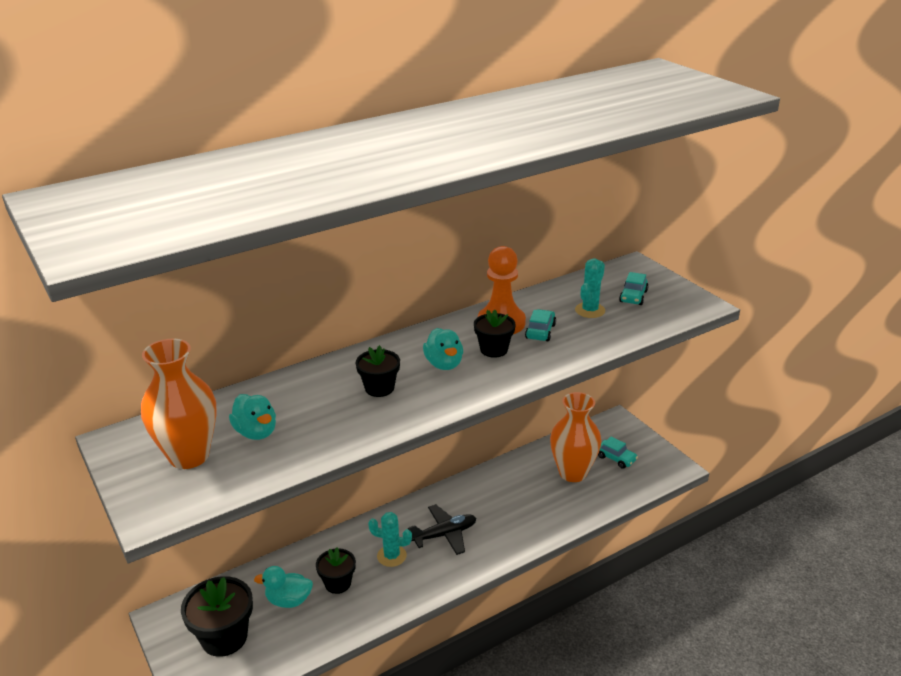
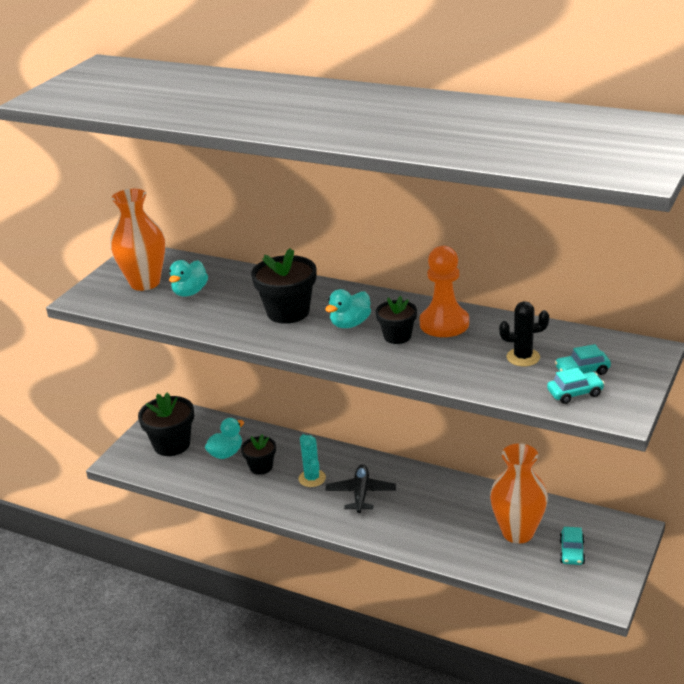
camera: 60 degrees right, 0 degrees up
(288, 600) = (226, 453): turquoise duck -> turquoise duck turned 75 degrees clockwise
(379, 388) = (288, 312): black flower pot -> black flower pot, size x1.63
(444, 534) = (361, 494): black plane -> black plane turned 120 degrees counterclockwise
(540, 331) = (453, 346): turquoise car -> turquoise car (575, 393)
(590, 310) = (523, 357): turquoise cactus -> black cactus

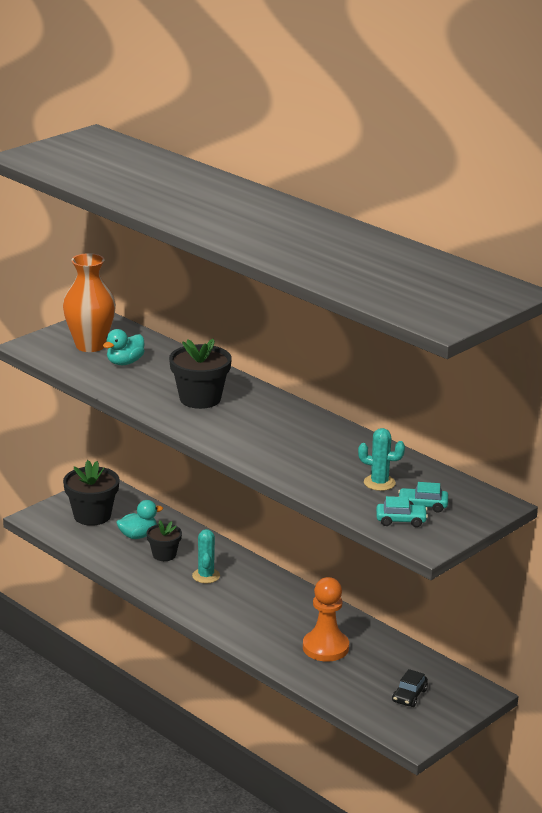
camera: 15 degrees right, 5 degrees down
(350, 324) = (248, 421): turquoise duck -> none
(361, 494) = (244, 600): black plane -> none
(397, 336) = (282, 441): black flower pot -> none
(444, 324) = (331, 440): orange pawn -> orange pawn (325, 647)
(518, 532) = (370, 668): orange vase -> none
(523, 357) = (379, 483): black cactus -> turquoise cactus
(572, 552) = (409, 696): turquoise car -> black car

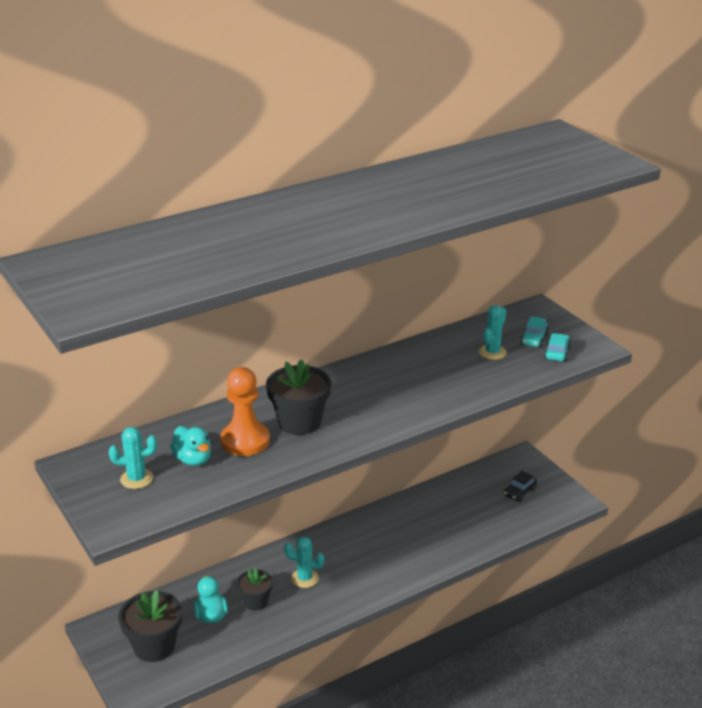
camera: 75 degrees left, 5 degrees up
(90, 345) = (136, 479): orange vase -> turquoise cactus
(325, 647) = (442, 524): orange pawn -> orange pawn (245, 441)
(409, 696) = (519, 492): black car -> black car turned 90 degrees clockwise

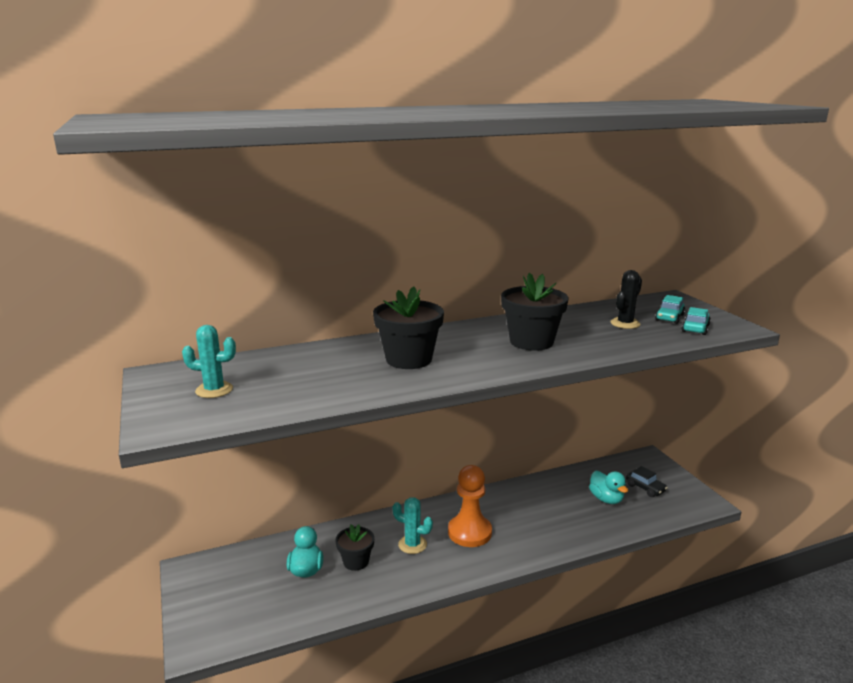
camera: 10 degrees right, 10 degrees down
(154, 646) = (237, 594): black flower pot -> black flower pot (531, 342)
(193, 459) = (282, 379): turquoise duck -> turquoise duck (606, 499)
(245, 441) = (345, 369): orange pawn -> orange pawn (469, 532)
(492, 352) = (625, 323): turquoise cactus -> black cactus
(519, 492) = (645, 488): black car -> black car turned 90 degrees counterclockwise

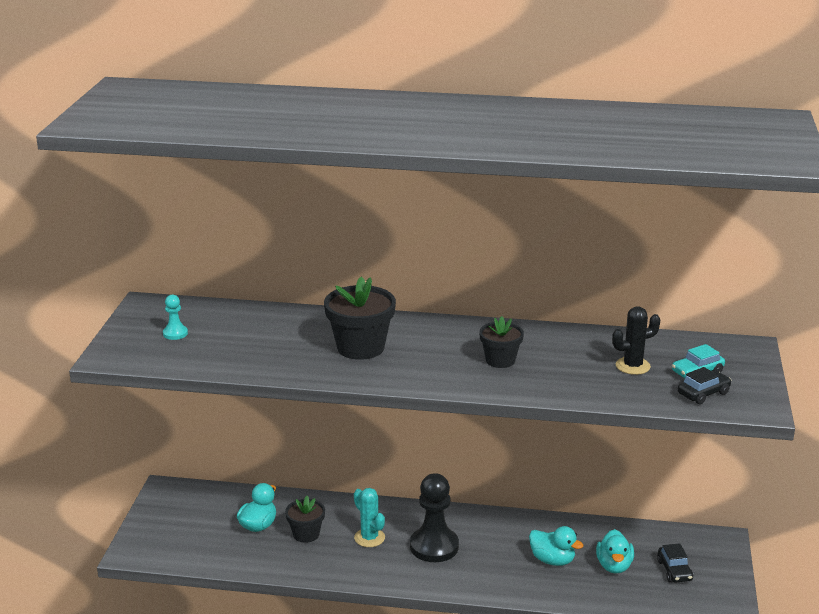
camera: 30 degrees right, 5 degrees up
(214, 390) = (175, 333): turquoise cactus -> turquoise pawn
(469, 532) = (434, 546): orange pawn -> black pawn
(531, 342) = (500, 360): black flower pot -> black flower pot, size x0.61
(563, 510) = (552, 560): none -> turquoise duck
(695, 328) = (703, 393): turquoise car -> black car

